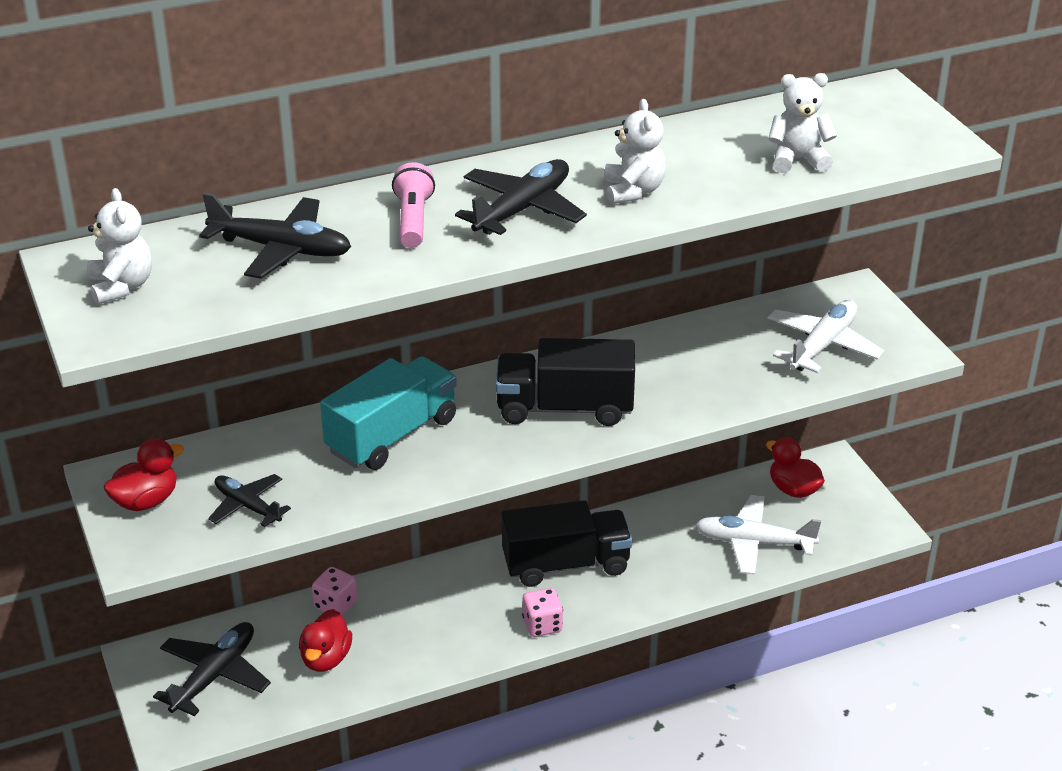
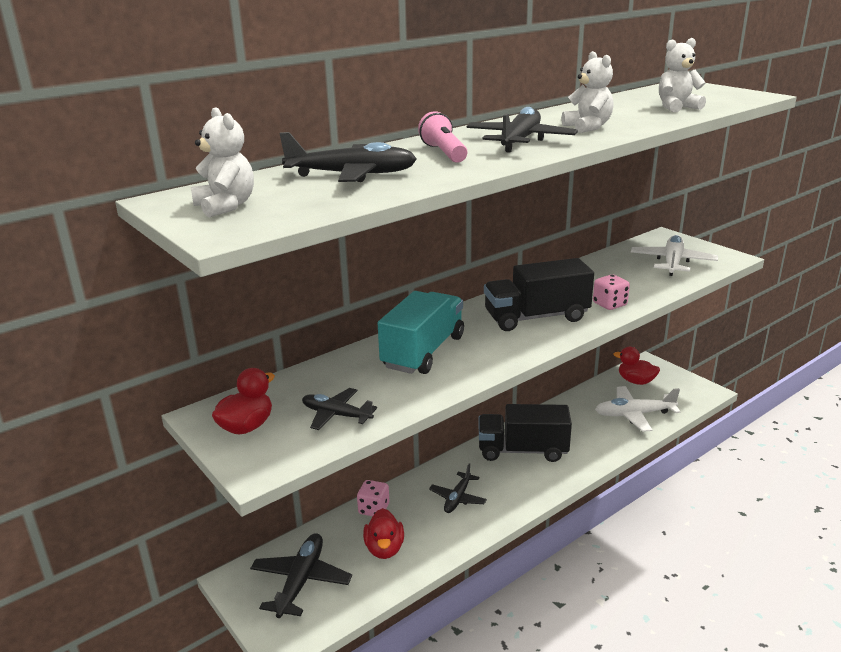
camera: 15 degrees left, 10 degrees down
(445, 613) = (458, 498): none -> black plane
(542, 625) = (530, 492): pink dice -> pink dice (609, 304)
(566, 564) = (522, 450): black truck -> black truck turned 150 degrees counterclockwise

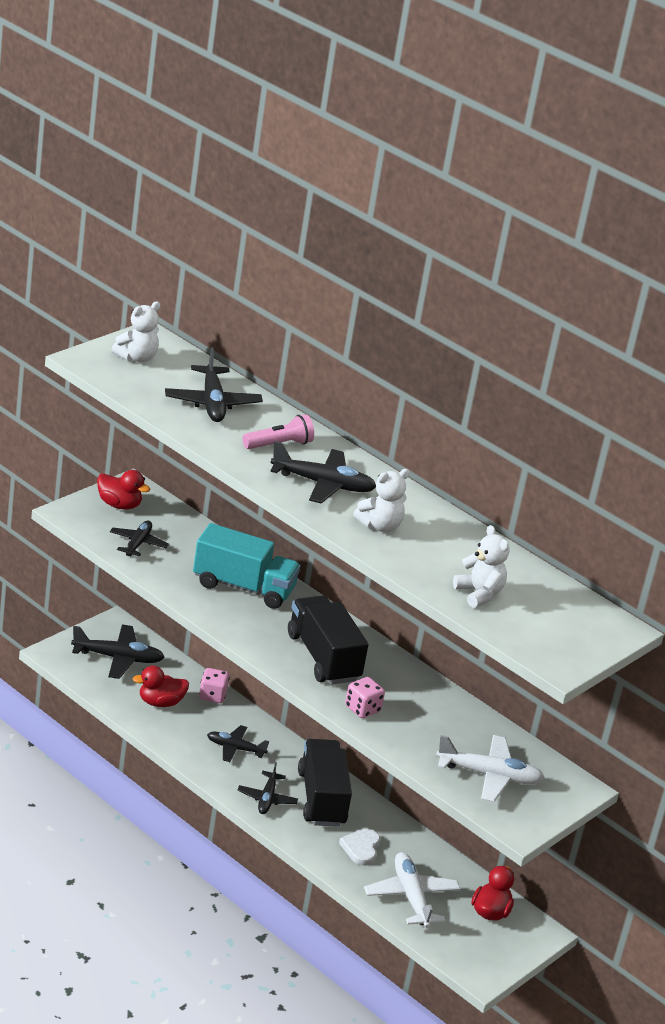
camera: 75 degrees right, 5 degrees up
(530, 482) = (267, 799): none -> black plane
(583, 434) = (361, 848): none -> white heart

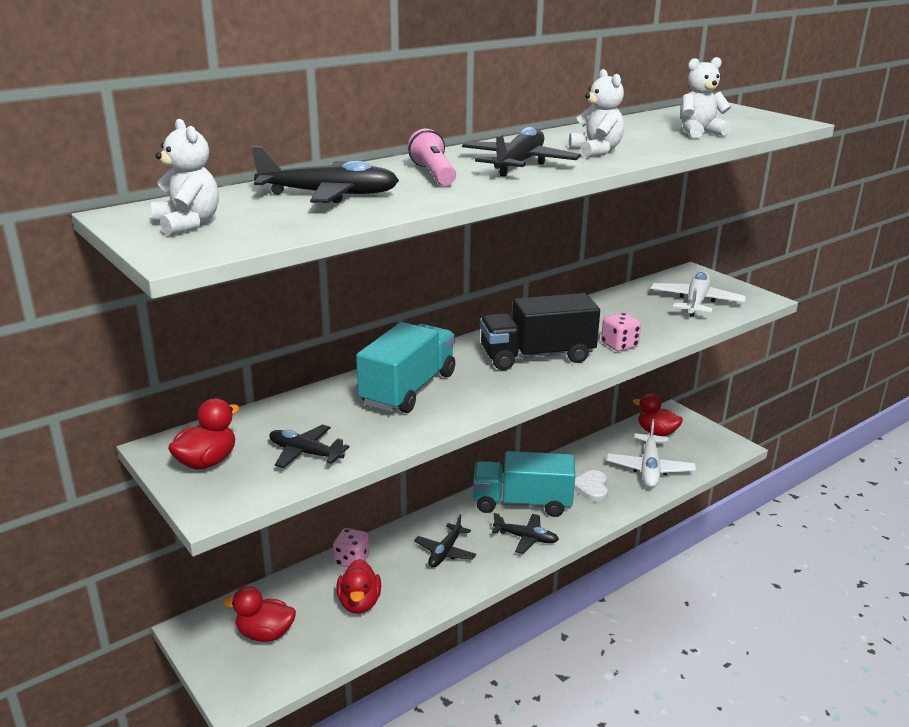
camera: 75 degrees left, 5 degrees down
(118, 658) = (265, 634): black plane -> red duck
(321, 798) = (522, 503): black truck -> turquoise truck
(361, 848) = (591, 488): white heart -> white heart turned 75 degrees clockwise
(410, 896) = (650, 469): white plane -> white plane turned 75 degrees counterclockwise

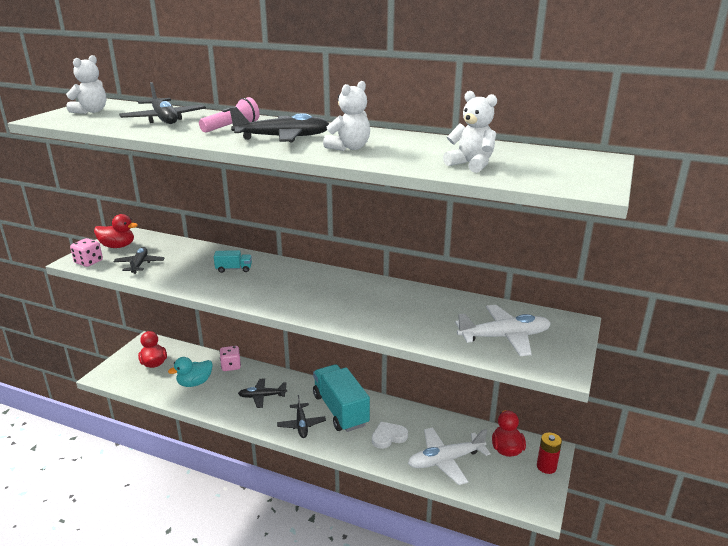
camera: 60 degrees right, 0 degrees up
(359, 603) = (195, 383): red duck -> turquoise duck
(408, 389) = (234, 269): turquoise truck -> turquoise truck, size x0.44
(537, 356) = (319, 295): black truck -> none
(619, 345) = (372, 321): pink dice -> pink dice (88, 262)
(691, 423) = (546, 466): none -> red battery

